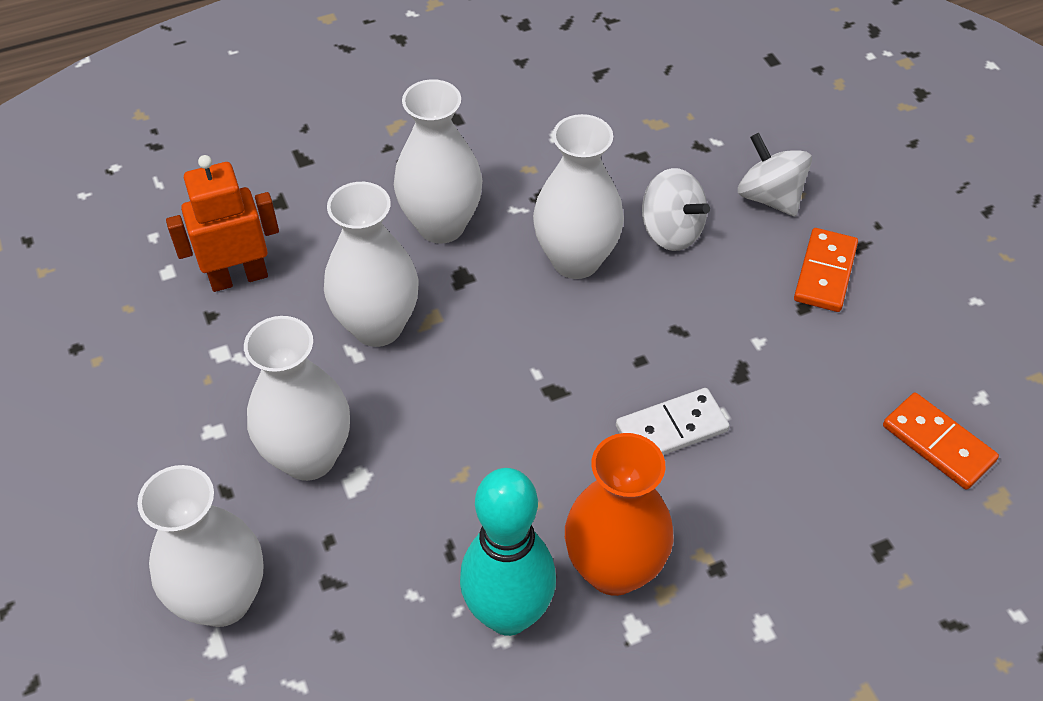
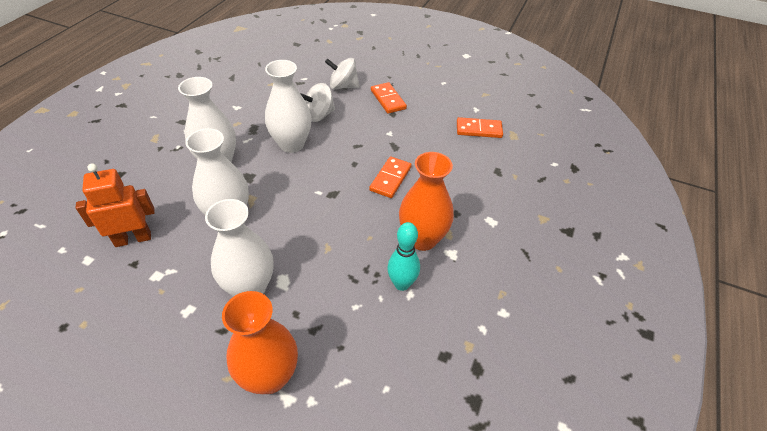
camera: 45 degrees left, 5 degrees down
(222, 599) = (269, 376): white vase -> orange vase
(238, 277) = (133, 239): orange robot -> orange robot turned 45 degrees clockwise
(508, 614) = (402, 284): turquoise bowling pin -> turquoise bowling pin, size x0.66
(671, 231) = (319, 115): white spinning top -> white spinning top turned 150 degrees clockwise
(671, 428) = (390, 179): white domino -> orange domino

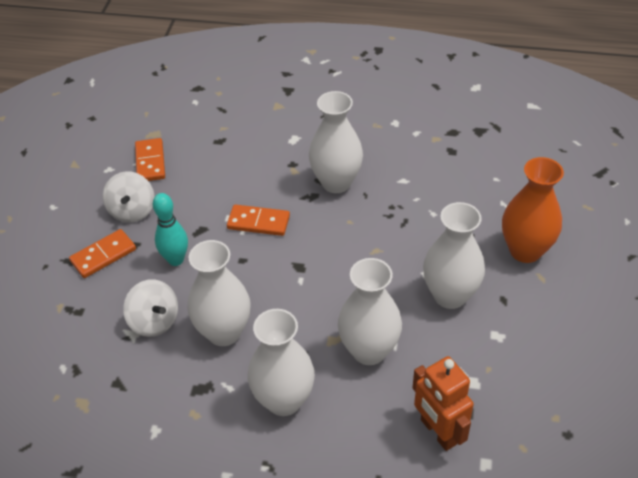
camera: 100 degrees left, 0 degrees up
(343, 86) = (78, 312): white spinning top -> white spinning top (132, 211)
(402, 284) = (395, 187): turquoise bowling pin -> turquoise bowling pin (176, 260)
(422, 239) = (336, 182): orange vase -> white vase

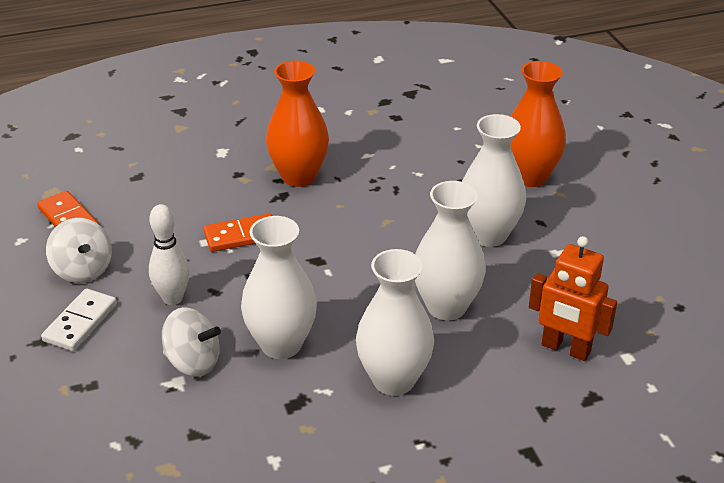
camera: 30 degrees left, 10 degrees down
(103, 255) = (80, 322): orange domino -> white domino
(176, 260) = (173, 298): turquoise bowling pin -> white bowling pin
(336, 182) = (299, 176): white vase -> orange vase

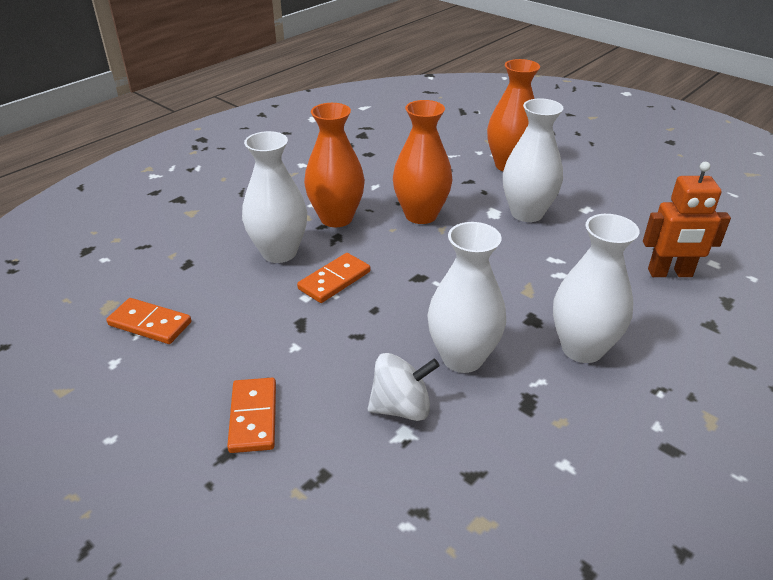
camera: 30 degrees left, 0 degrees up
(80, 322) = (253, 417): white domino -> orange domino
(83, 270) = (209, 365): white spinning top -> none
(173, 298) = (325, 357): white bowling pin -> none
(380, 200) = (421, 215): none -> orange vase
(446, 307) = (556, 275): white vase -> white vase (279, 252)

